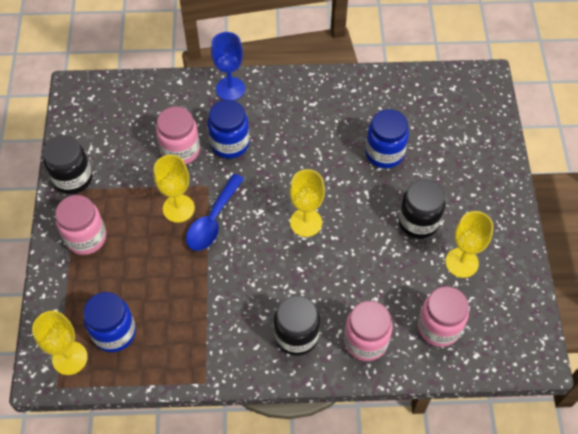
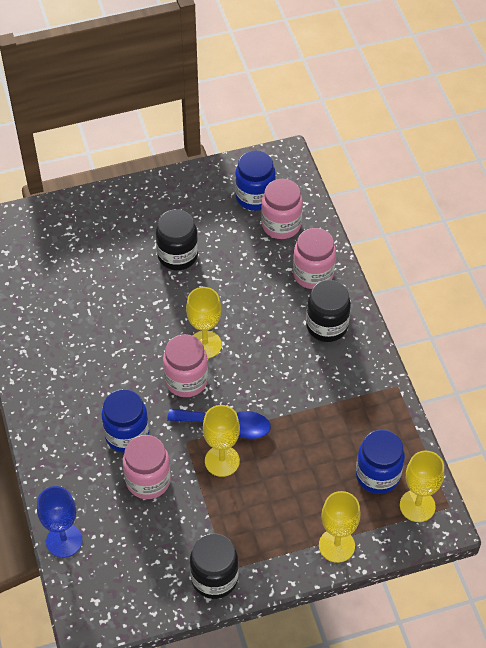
camera: 105 degrees left, 5 degrees down
(86, 238) = (283, 538): pink jar -> pink jar (186, 380)
(230, 89) = (50, 454): blue goblet -> blue goblet (64, 541)
(384, 153) = (104, 295): blue jar -> blue jar (255, 197)
(461, 262) = (211, 218): yellow goblet -> yellow goblet (336, 545)

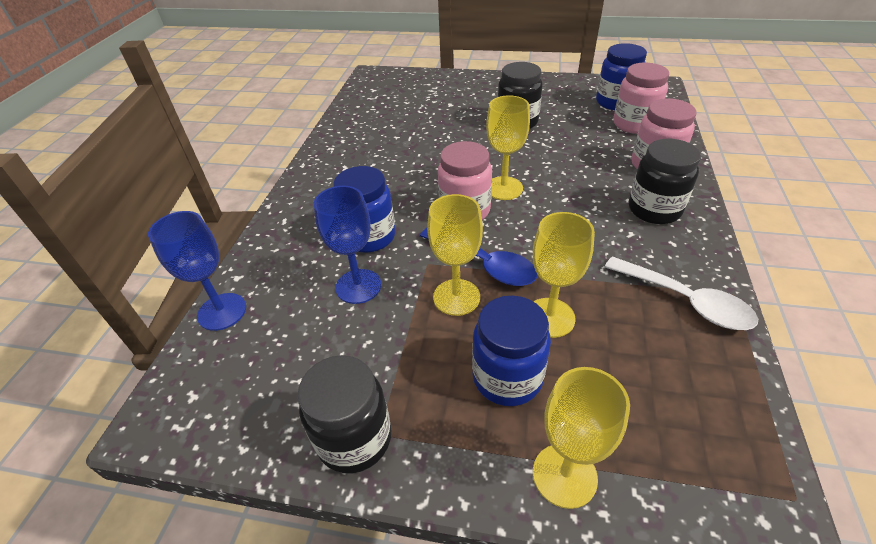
camera: 30 degrees right, 10 degrees down
(148, 480) = (358, 286): pink jar -> blue goblet
(369, 404) = (686, 301): none -> white spoon
(377, 475) = (672, 396): blue jar -> blue jar (507, 378)
(417, 506) = (732, 471): yellow goblet -> yellow goblet (549, 317)

